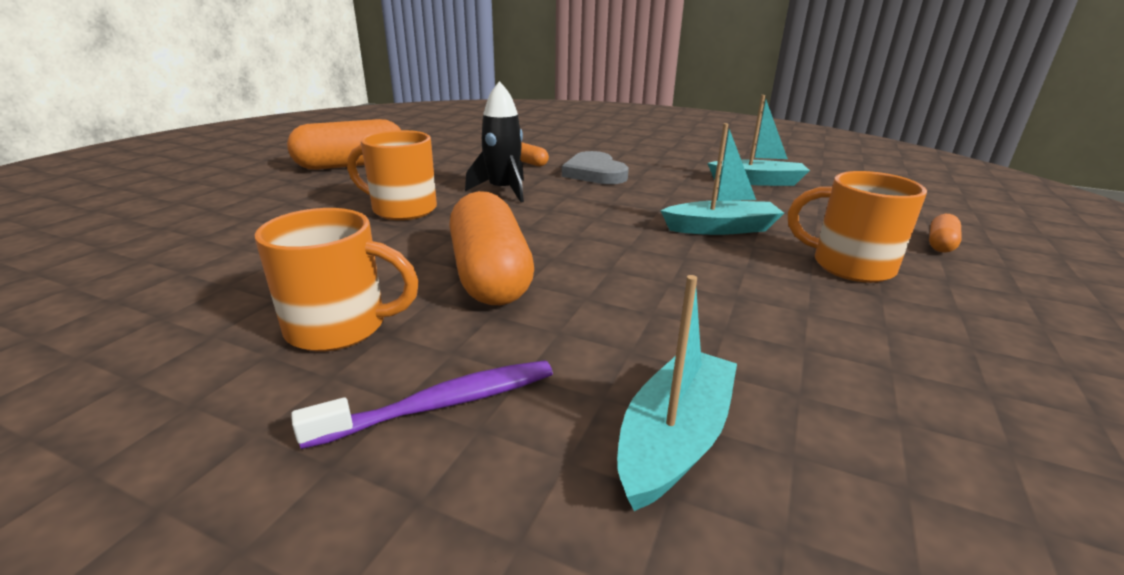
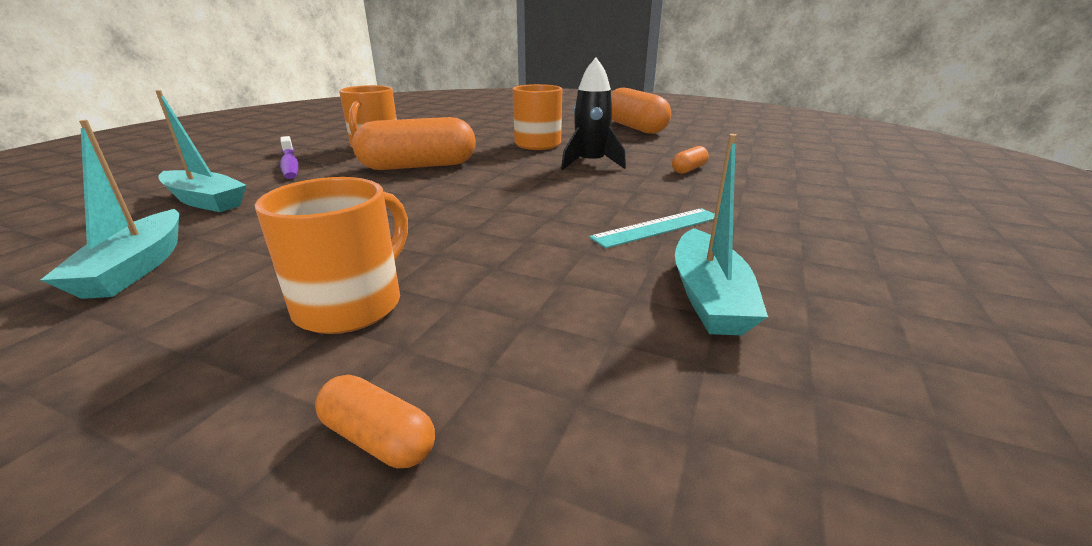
camera: 90 degrees right, 0 degrees up
(594, 173) = (672, 194): grey heart -> none
(666, 182) = (657, 227): none -> turquoise ruler
(721, 228) = (489, 243): turquoise boat -> turquoise boat (136, 267)

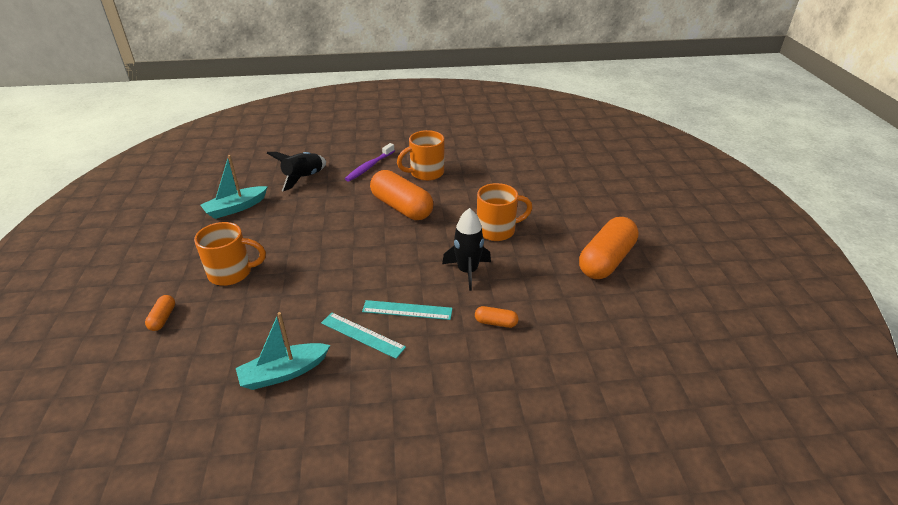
camera: 60 degrees right, 10 degrees up
(205, 201) = (303, 178): turquoise boat -> black rocket
(630, 197) = (407, 310): none -> turquoise ruler

